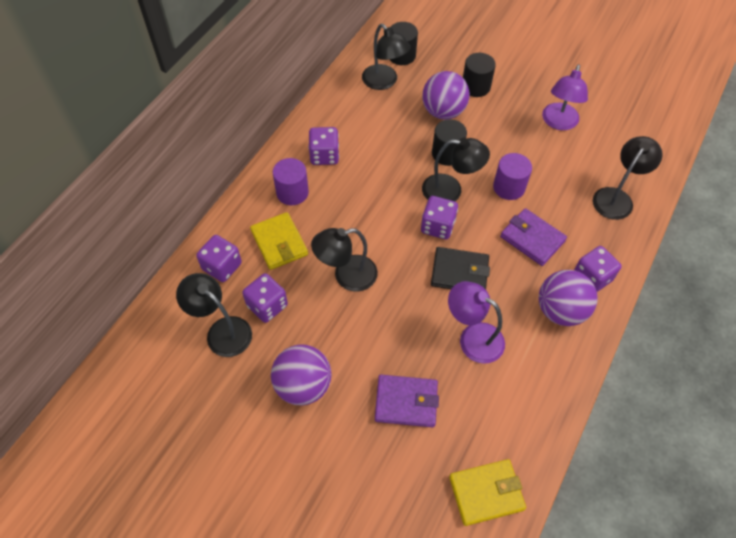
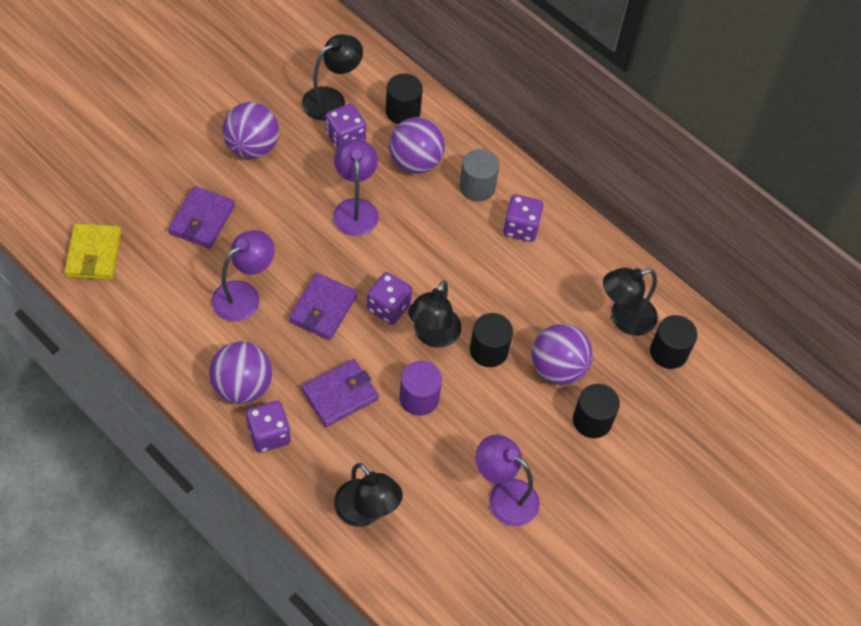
camera: 100 degrees right, 0 degrees up
(222, 266) = (403, 111): purple dice -> black cylinder
(279, 243) = (415, 162): yellow wallet -> purple ball
(292, 192) = (477, 187): purple cylinder -> grey cylinder
(346, 276) = (355, 208): black lamp -> purple lamp
(459, 272) = (323, 309): black wallet -> purple wallet

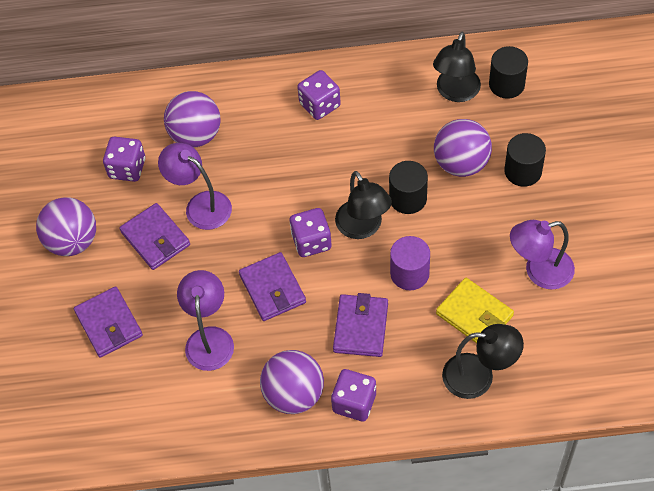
camera: 40 degrees left, 0 degrees up
(94, 254) = (66, 430): yellow wallet -> yellow wallet (474, 315)
(300, 199) = (155, 238): none -> purple wallet
(331, 99) = (81, 154): black lamp -> none
(403, 111) = (141, 112): black cylinder -> none
(477, 187) = (257, 109): grey cylinder -> none

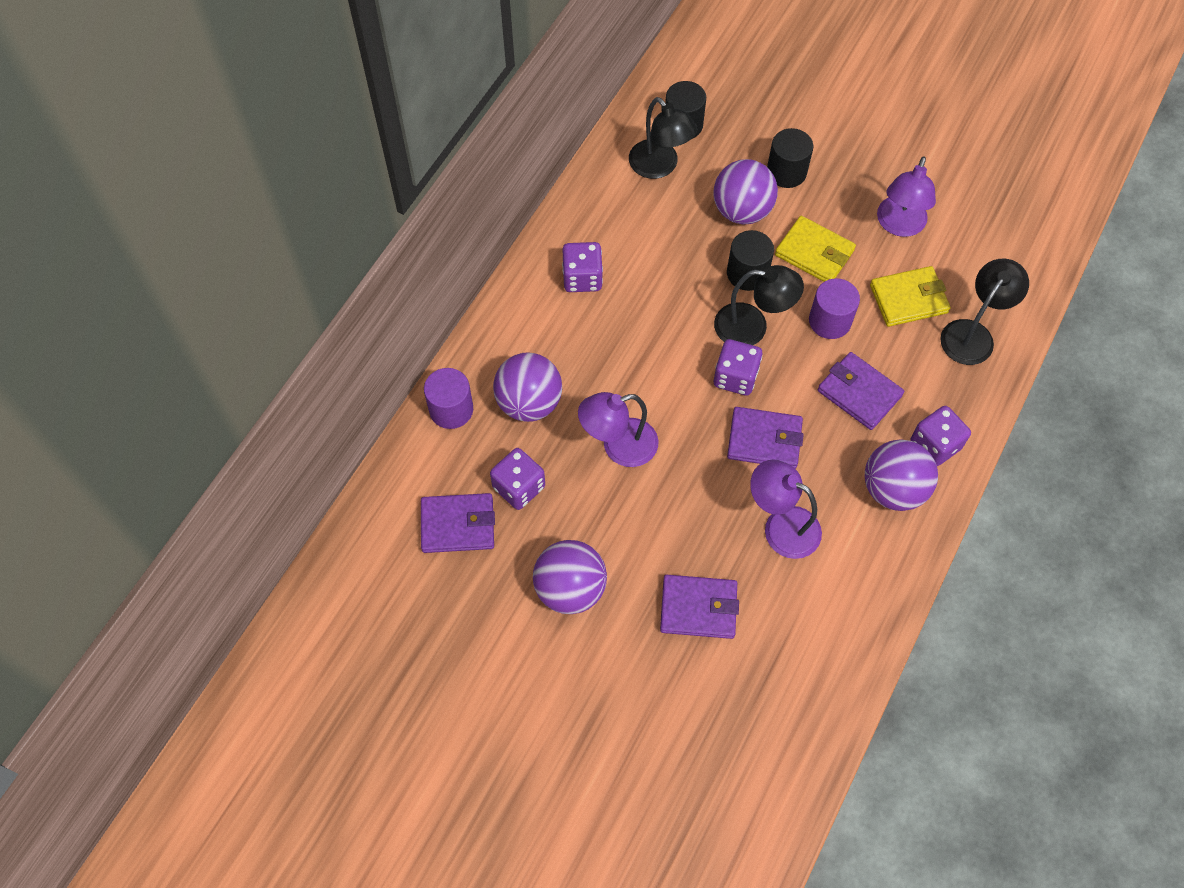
camera: 60 degrees left, 5 degrees up
(155, 238) = (627, 509): purple wallet -> purple wallet (458, 525)
(158, 97) = (451, 409): none -> purple cylinder
(463, 230) = (814, 253): none -> yellow wallet

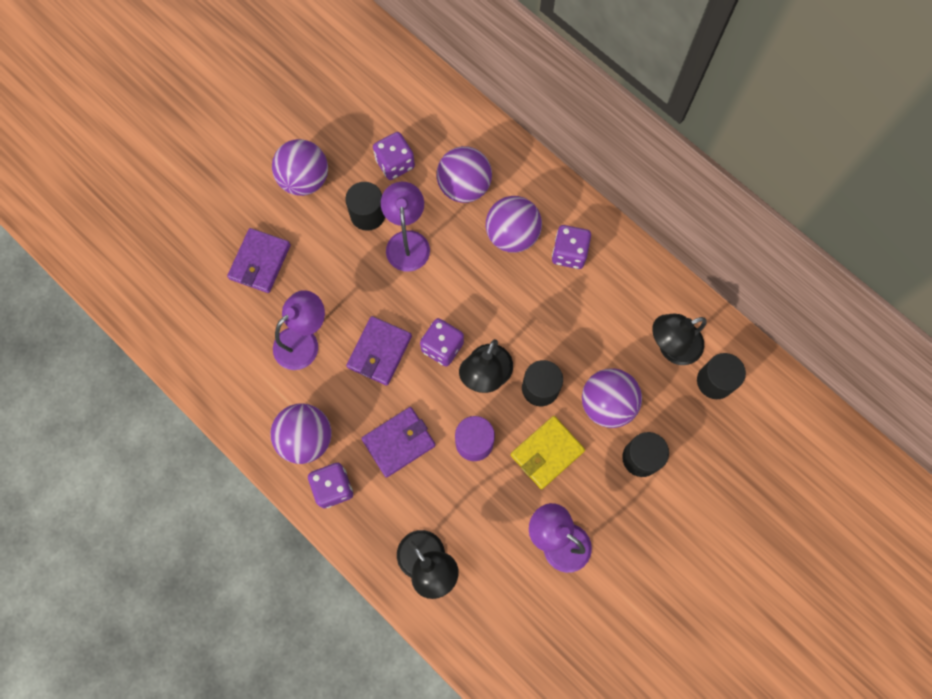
camera: 105 degrees right, 10 degrees up
(451, 409) = (474, 131): purple cylinder -> none
(458, 525) = (378, 117): purple wallet -> none
(577, 339) = (512, 235): none -> purple ball
(596, 500) = (367, 214): none -> black cylinder
(908, 299) = (478, 519): yellow wallet -> none

